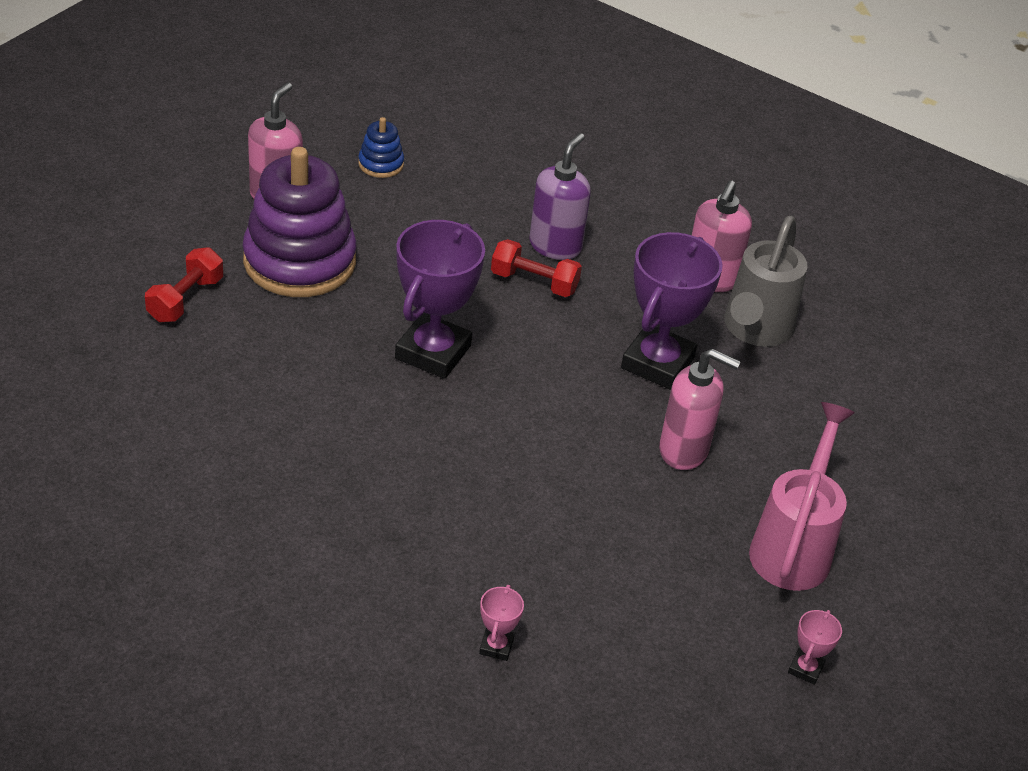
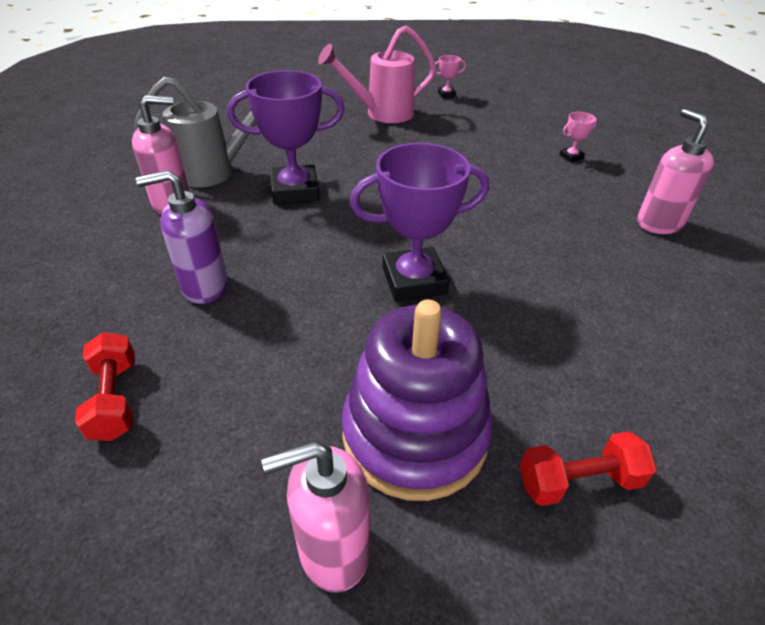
camera: 125 degrees left, 0 degrees up
(381, 164) = (167, 493): blue stacking toy -> none
(534, 282) = (268, 274): red dumbbell -> red dumbbell (115, 399)
(684, 450) = (360, 157): pink soap dispenser -> pink soap dispenser (658, 223)

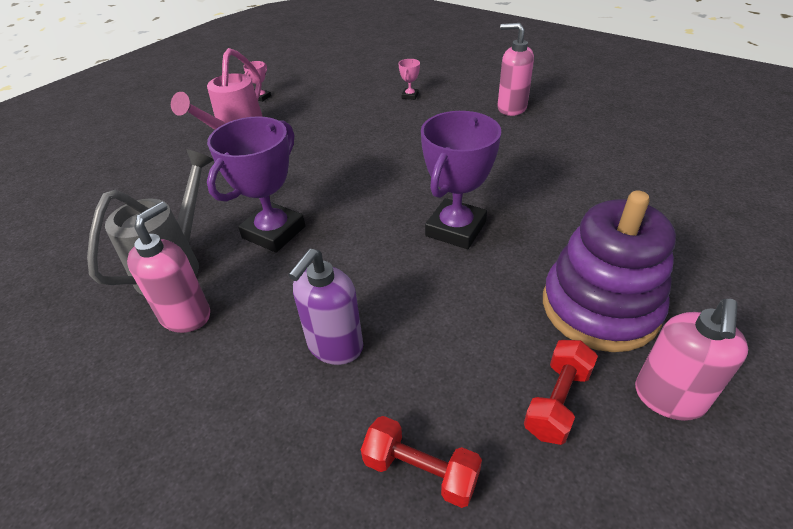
camera: 45 degrees left, 0 degrees up
(579, 481) = (683, 260): red dumbbell -> red dumbbell (557, 401)

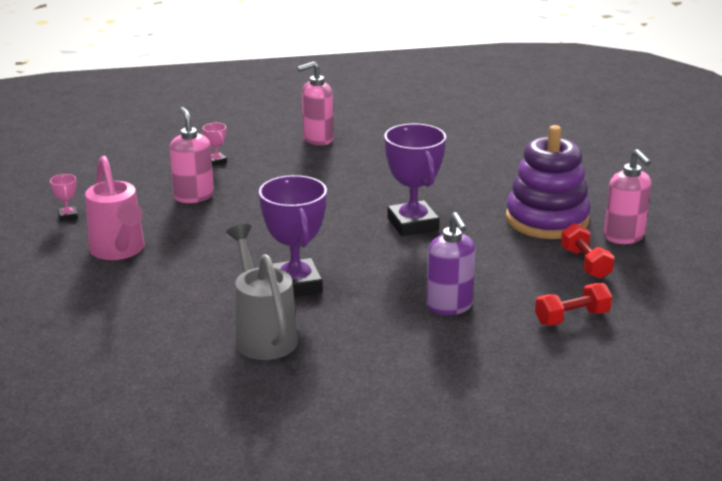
camera: 50 degrees left, 15 degrees down
(186, 315) = (332, 347): pink soap dispenser -> pink soap dispenser (193, 196)

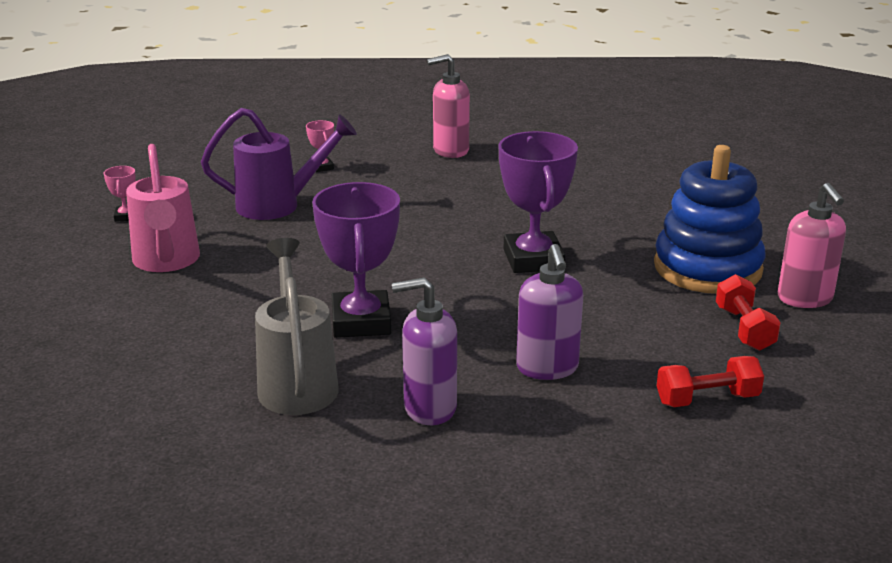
camera: 10 degrees right, 0 degrees up
(193, 196) = (279, 205): pink soap dispenser -> purple watering can
(371, 344) = (429, 408): none -> purple soap dispenser
(547, 220) = (707, 268): purple stacking toy -> blue stacking toy

